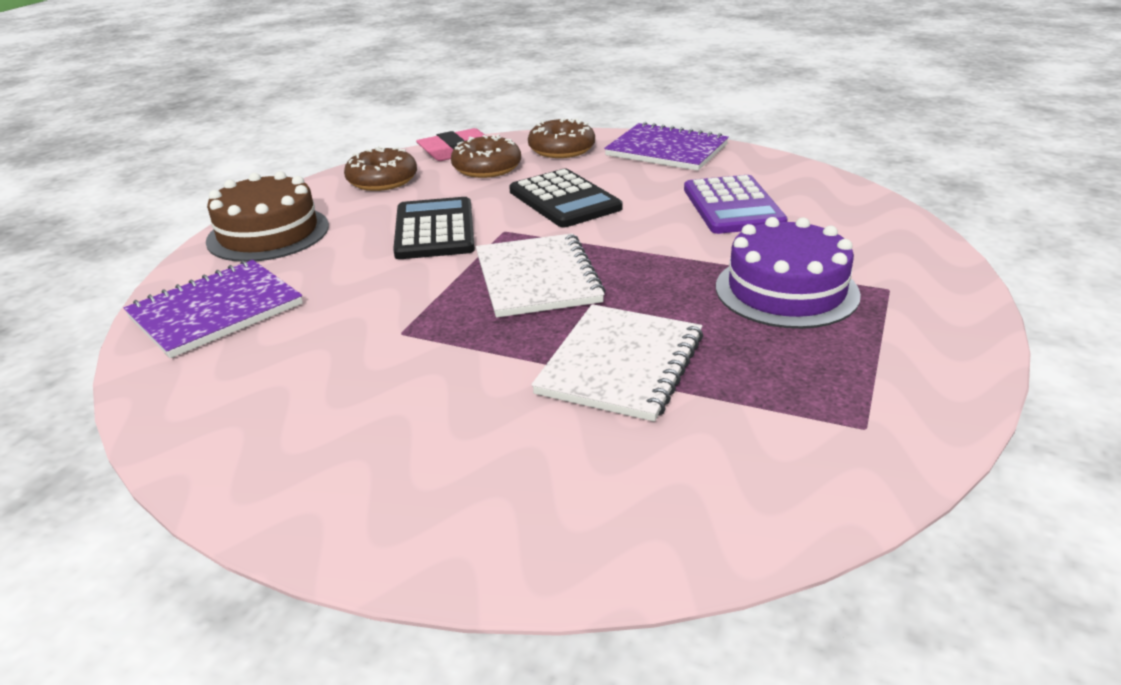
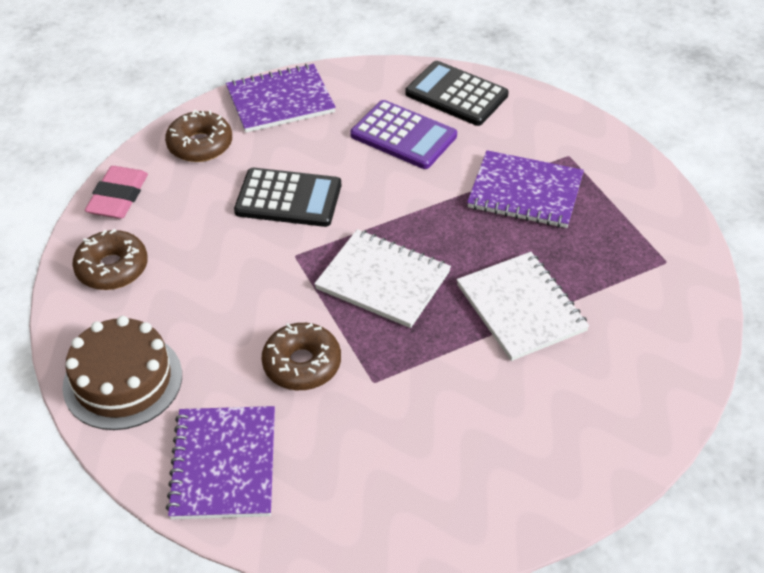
camera: 50 degrees left, 15 degrees up
(435, 230) = (246, 288): black calculator -> black calculator (456, 94)
(487, 168) = (175, 201): brown donut -> brown donut (302, 364)
(786, 290) = (525, 192): purple cake -> purple notebook

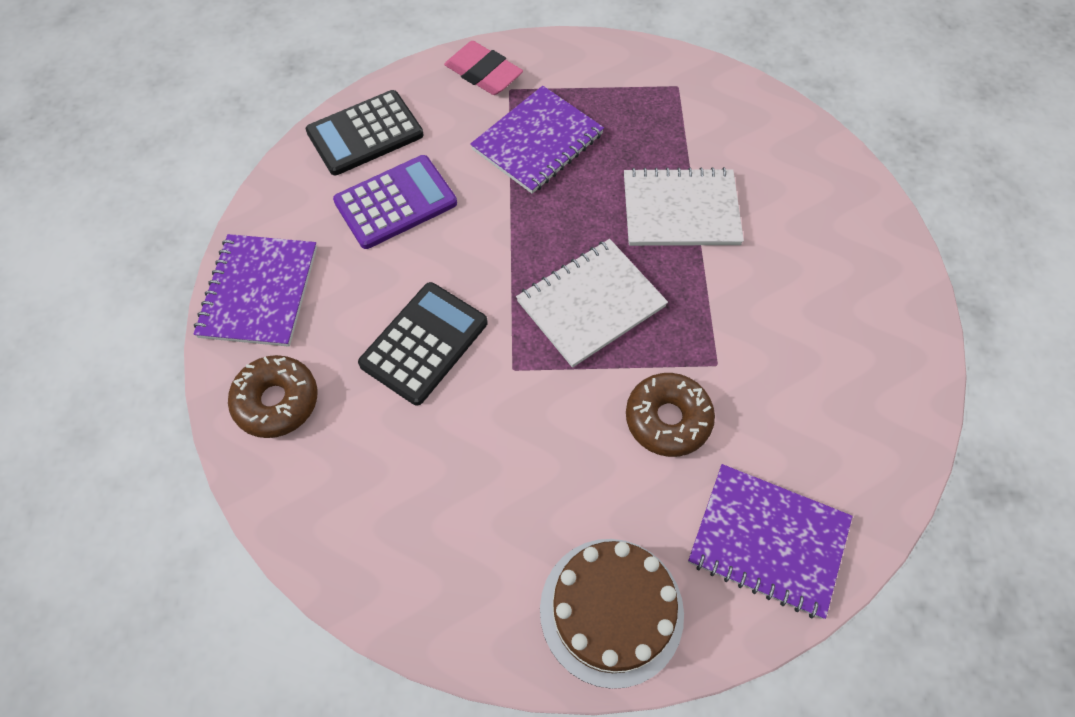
camera: 65 degrees left, 15 degrees up
(112, 268) = (428, 569): brown donut -> none
(118, 197) = (309, 524): pink eraser -> pink eraser (483, 73)

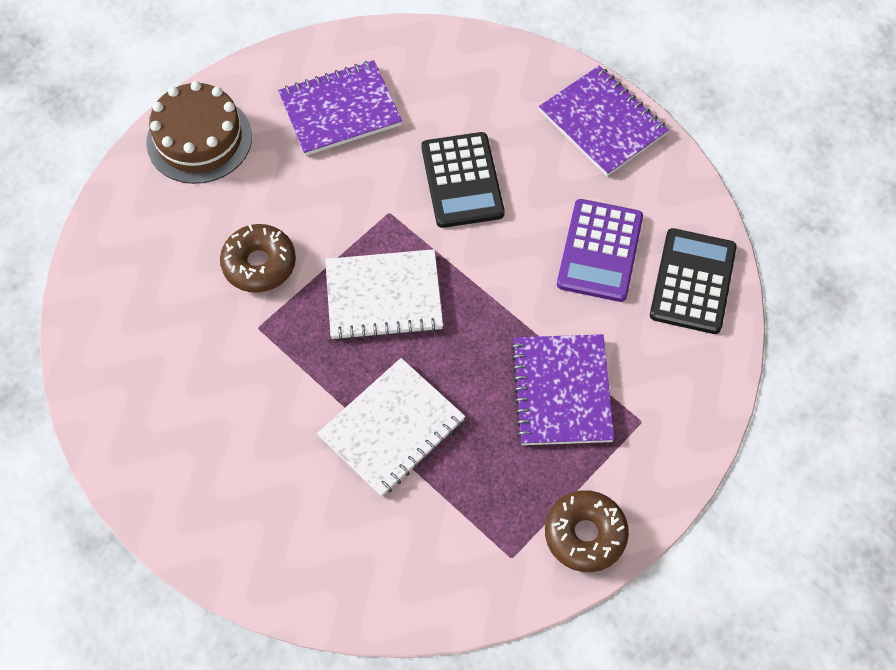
camera: 135 degrees right, 0 degrees up
(277, 401) = (505, 81): brown donut -> brown donut (585, 534)
(483, 73) = (679, 417): pink eraser -> none
(591, 304) = (384, 296): white notebook -> white notebook turned 75 degrees clockwise
(768, 541) = (136, 244): purple notebook -> purple notebook (340, 110)

